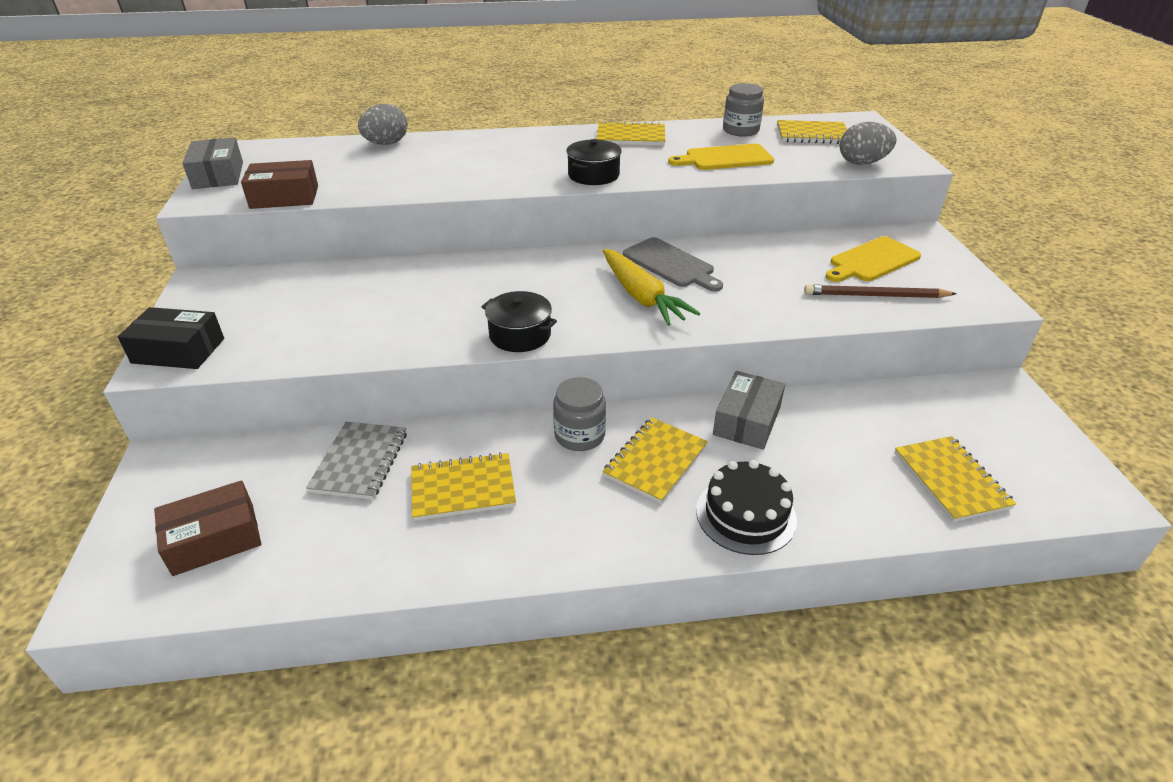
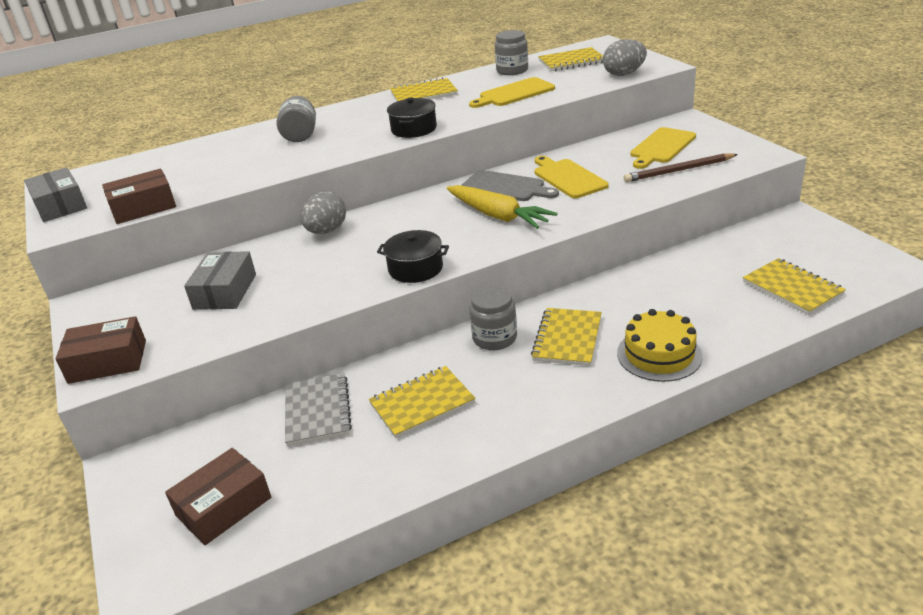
camera: 15 degrees left, 5 degrees down
(178, 350) = (108, 361): black box -> brown box
(386, 144) = (206, 145): grey egg -> grey egg (326, 231)
(479, 154) = (300, 135): none -> grey jar
(744, 271) = (568, 178): none -> yellow cutting board
(745, 515) = (659, 354): black cake -> yellow cake
(747, 421) = (621, 291): grey box -> grey box (225, 291)

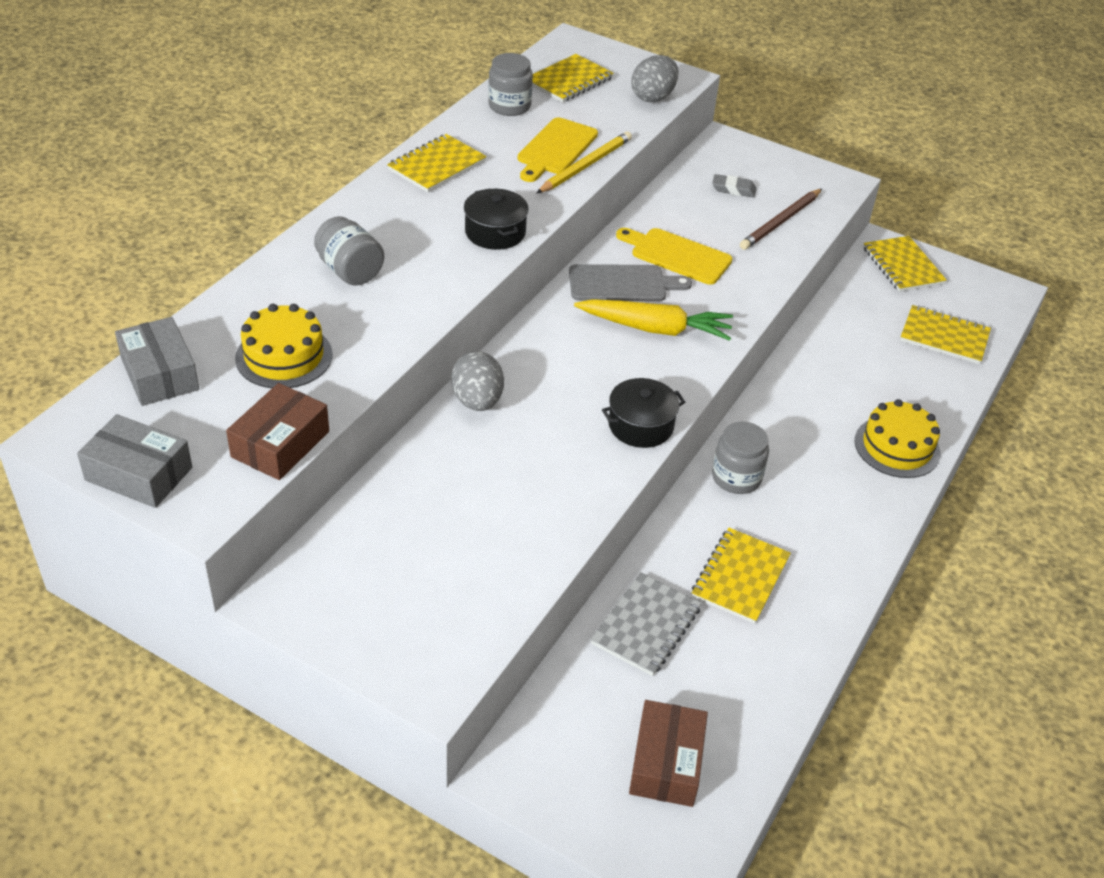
camera: 40 degrees left, 10 degrees up
(108, 361) = (424, 662): brown box -> none
(207, 168) = (284, 356): none -> yellow cake
(225, 291) = (452, 523): grey box -> grey box (159, 374)
(317, 411) = (646, 626): grey notebook -> grey notebook turned 75 degrees clockwise
(523, 103) = (585, 165): none -> yellow pencil
(567, 339) = (804, 455): yellow notebook -> yellow notebook (903, 266)
(661, 147) = (733, 189): yellow cutting board -> grey eraser

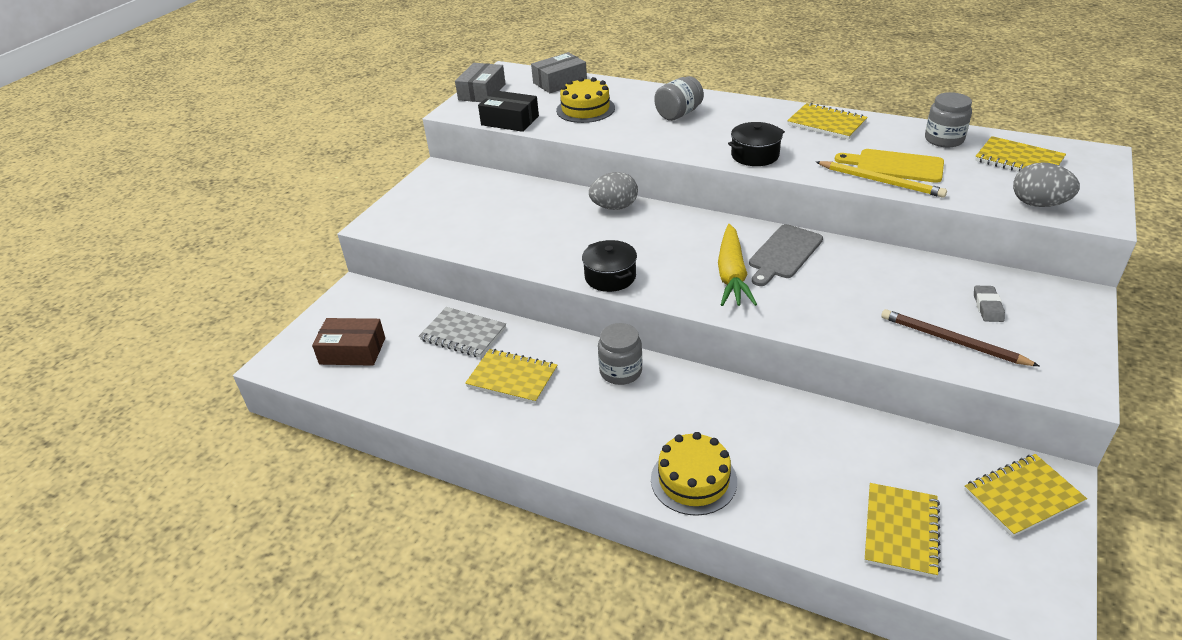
camera: 90 degrees right, 5 degrees down
(280, 444) = (510, 121): brown box -> black box
(622, 284) = (784, 254): grey cutting board -> grey cutting board turned 45 degrees clockwise
(677, 255) = (845, 279): yellow cutting board -> none

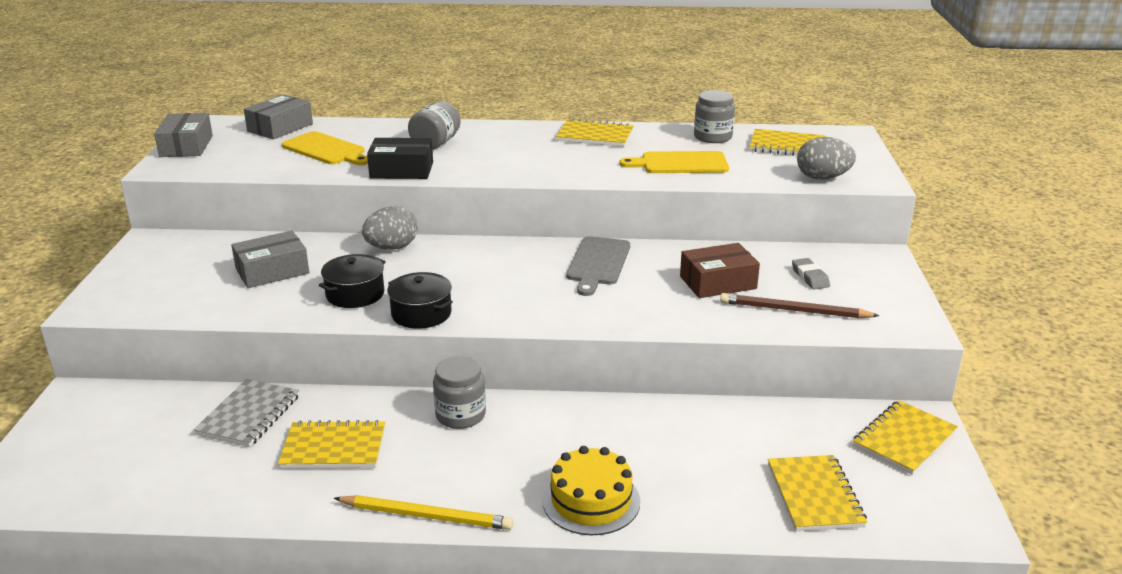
camera: 25 degrees left, 10 degrees down
(352, 351) = (103, 462): brown box -> brown box (718, 282)
(463, 334) = (249, 415): grey notebook -> grey notebook turned 75 degrees counterclockwise
(510, 121) = (238, 170): black box -> black box (401, 170)
(513, 214) = (272, 271): none -> grey box
(585, 109) = (326, 150): yellow cake -> yellow cutting board
(732, 275) = (554, 290): yellow carrot -> none
(755, 155) = (538, 170): black pot -> black pot (355, 294)
(880, 181) = (674, 178): yellow pencil -> yellow pencil (426, 516)

